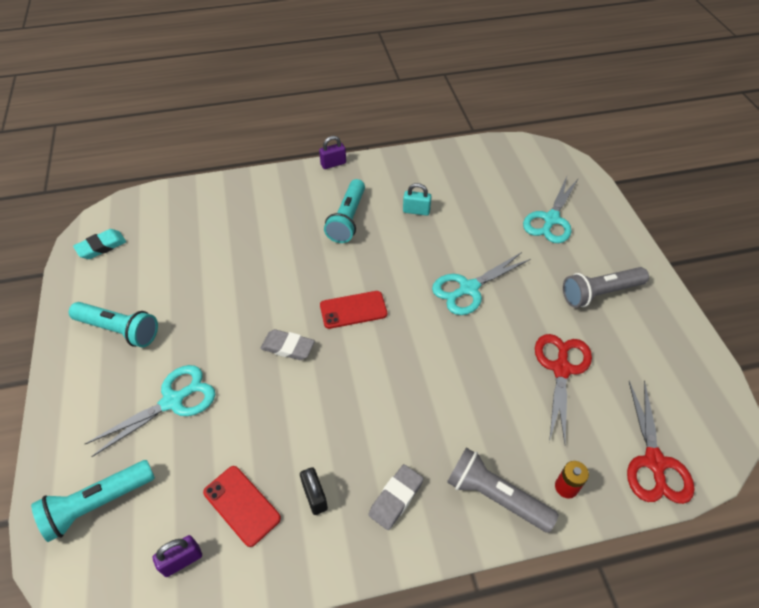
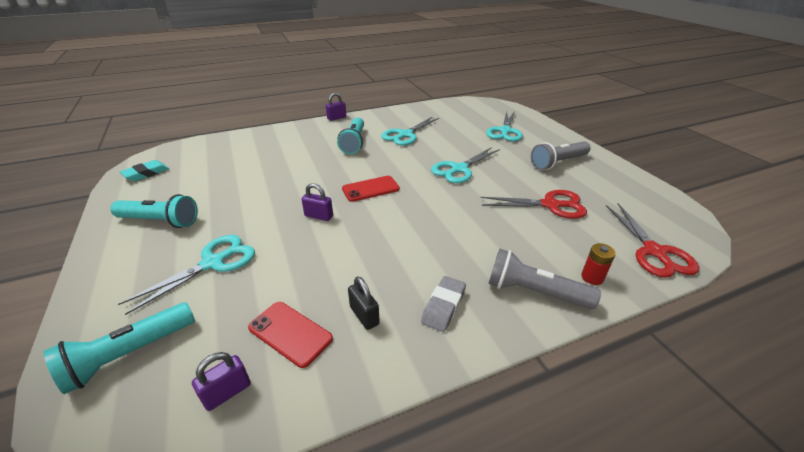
camera: 10 degrees left, 15 degrees down
(288, 347) = (319, 216): grey eraser -> purple padlock
(416, 211) = (405, 135): turquoise padlock -> turquoise scissors
(561, 369) = (550, 205): red scissors -> red scissors turned 90 degrees clockwise

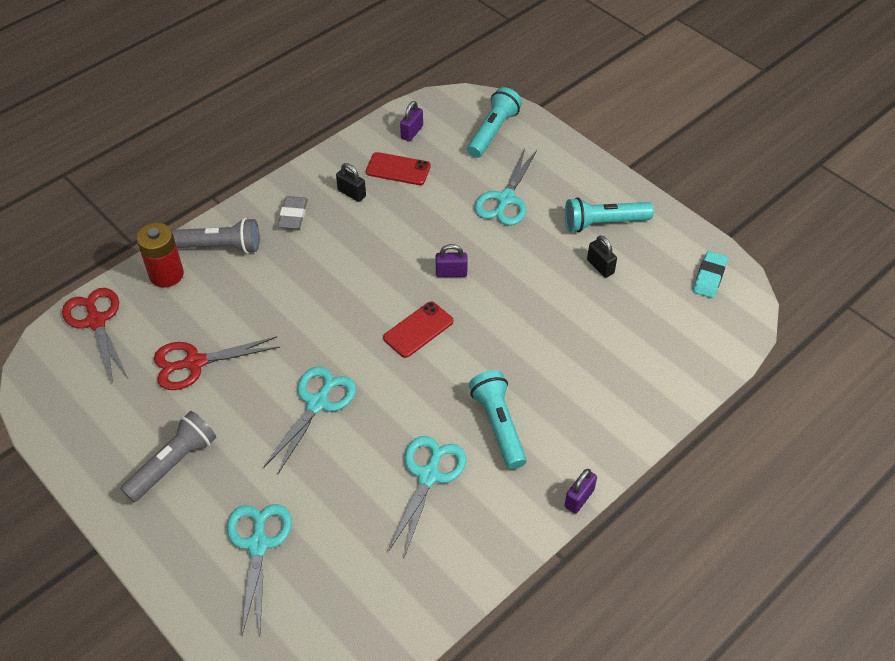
camera: 160 degrees right, 15 degrees up
(205, 195) = (600, 266): none -> black padlock
(592, 277) = (166, 274): red battery -> red battery, size x1.75

